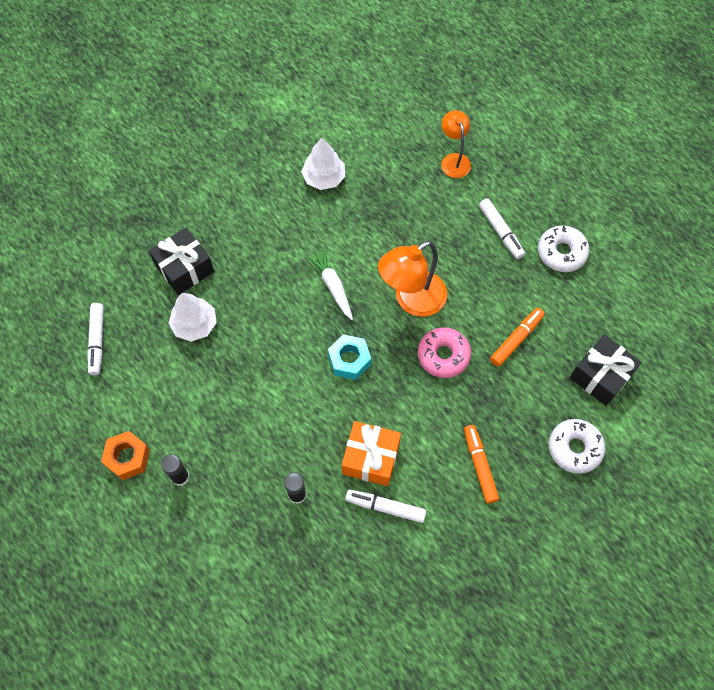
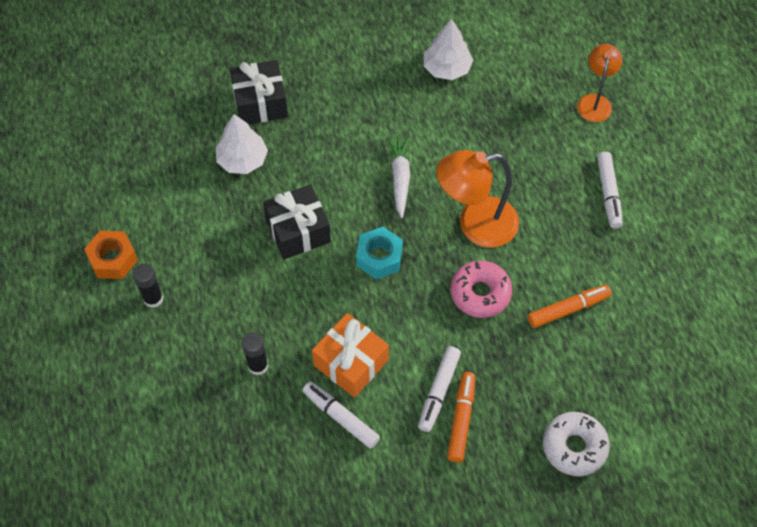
camera: 25 degrees right, 5 degrees down
(97, 341) = (141, 138): white marker -> white marker (439, 391)
(561, 252) = (665, 241): white donut -> none
(600, 376) = (643, 385): black gift -> black gift (298, 231)

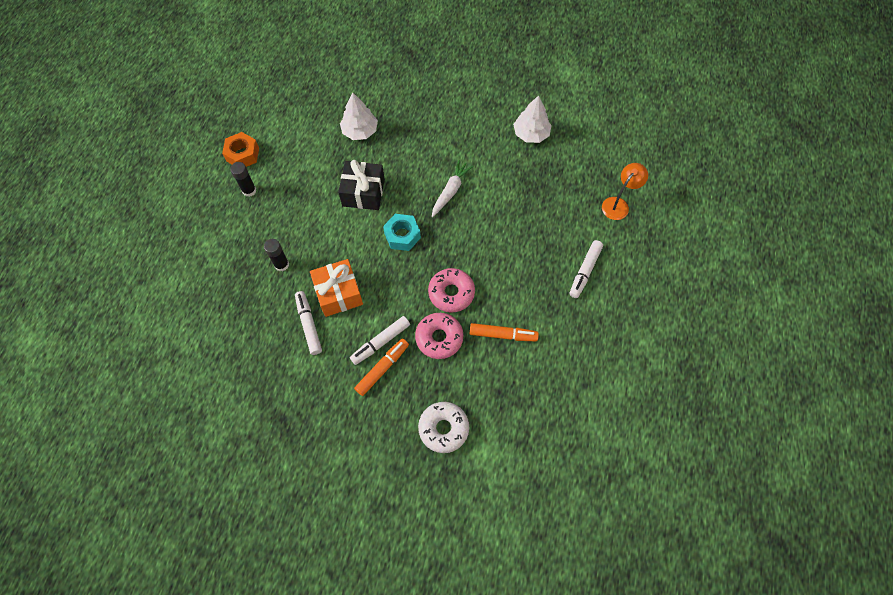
camera: 30 degrees right, 5 degrees up
(260, 103) = (395, 100): black gift -> none
(475, 224) = (479, 246): orange lamp -> none
(501, 350) = (439, 338): none -> pink donut

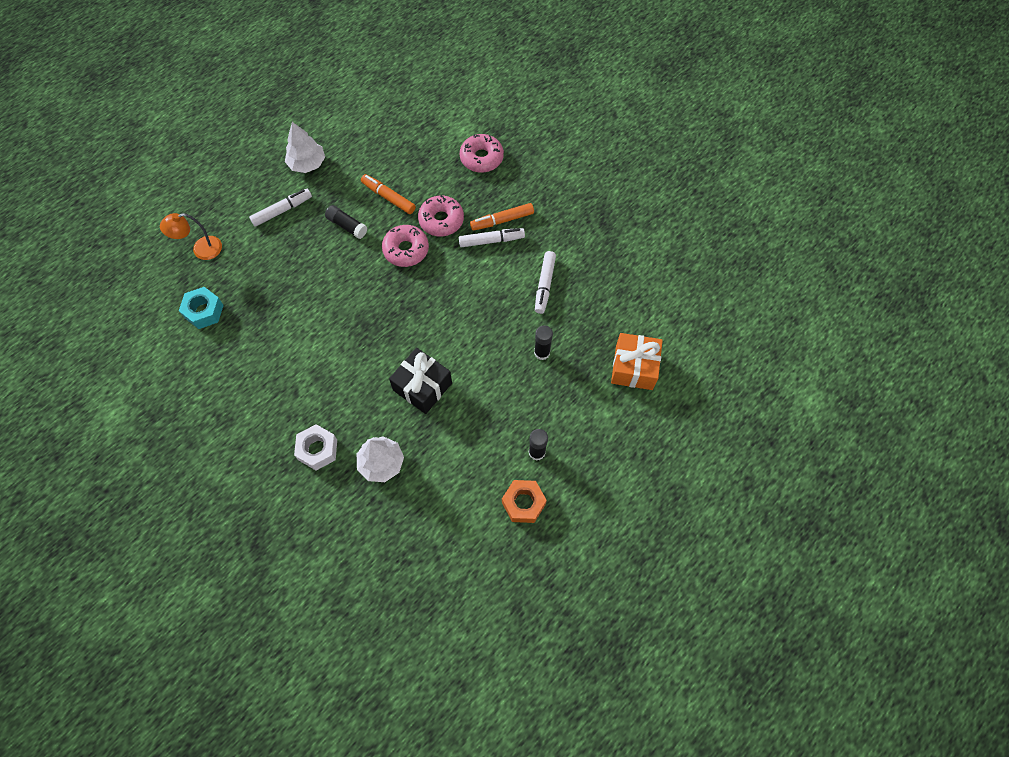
camera: 150 degrees left, 0 degrees up
(338, 293) = (504, 299): orange gift -> orange gift (634, 367)
(402, 235) = (413, 322): turquoise nut -> turquoise nut (204, 311)
(410, 118) = (318, 450): none -> white nut
(443, 428) = (481, 158): white donut -> pink donut
(450, 191) = (338, 343): white carrot -> none
(518, 287) = (347, 226): none -> black glue stick
(531, 134) = (214, 361): white tree -> white tree (307, 163)

